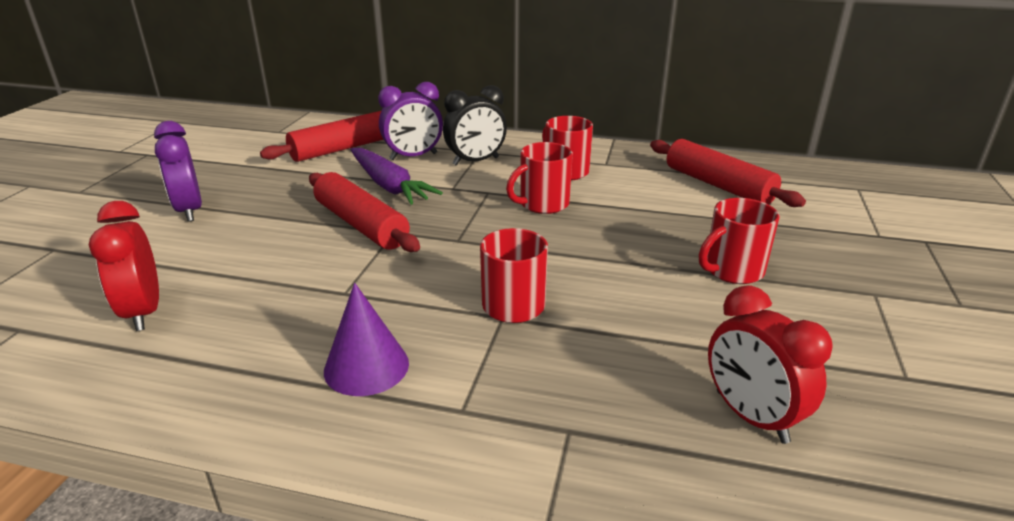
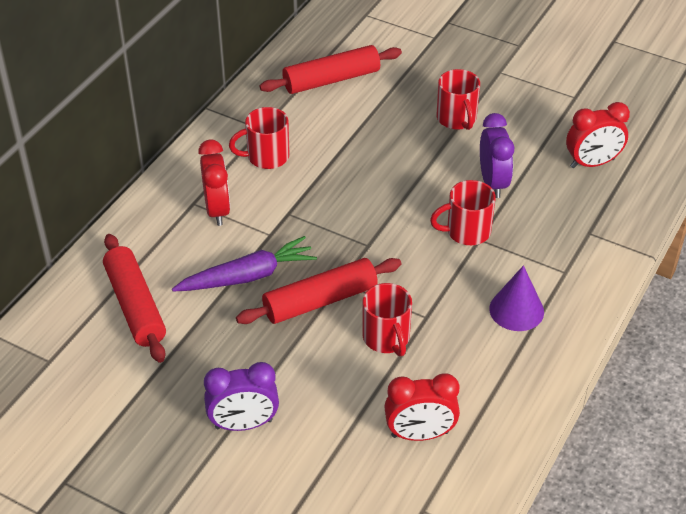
camera: 75 degrees left, 15 degrees up
(413, 156) = (184, 252): purple clock -> purple clock (493, 183)
(475, 161) = (217, 210): black clock -> red clock
(542, 204) = (325, 185): red mug -> red mug (386, 338)

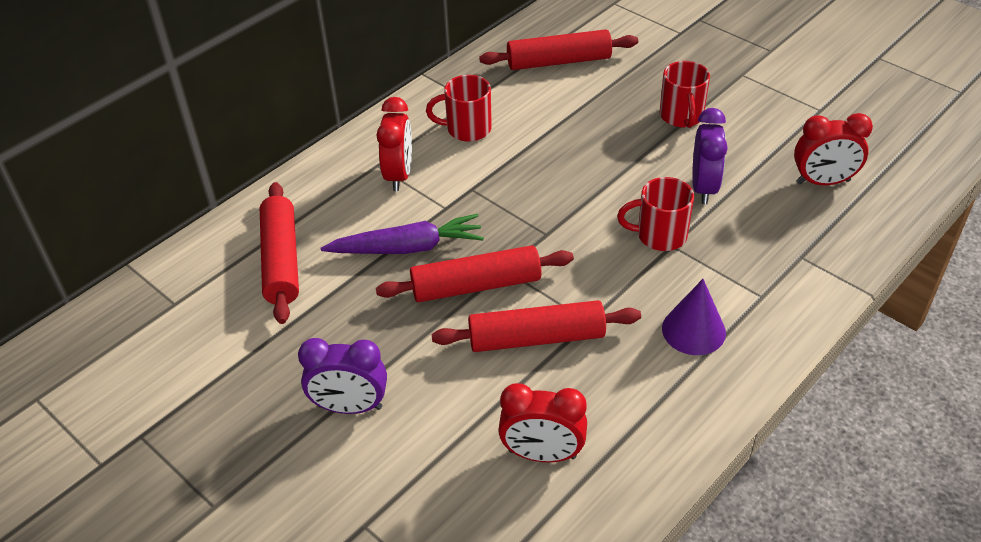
camera: 15 degrees right, 0 degrees up
(386, 338) = (536, 338): red mug -> red rolling pin

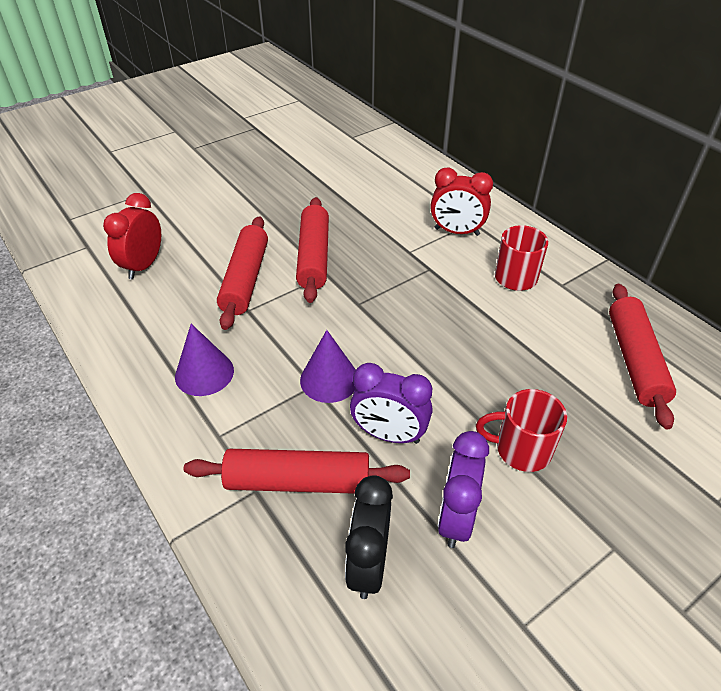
camera: 100 degrees right, 0 degrees up
(281, 261) = (375, 174): red rolling pin -> red rolling pin (298, 481)
(350, 407) = (232, 193): purple clock -> purple clock (456, 518)
(407, 248) = (368, 228): purple carrot -> none
(659, 235) = (329, 379): red mug -> purple cone
(823, 182) = (368, 564): red clock -> black clock

